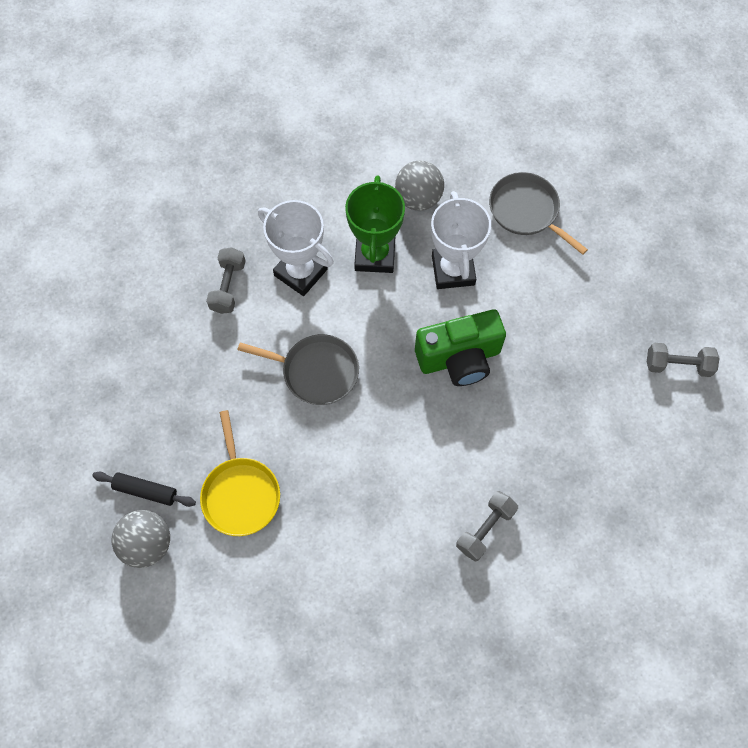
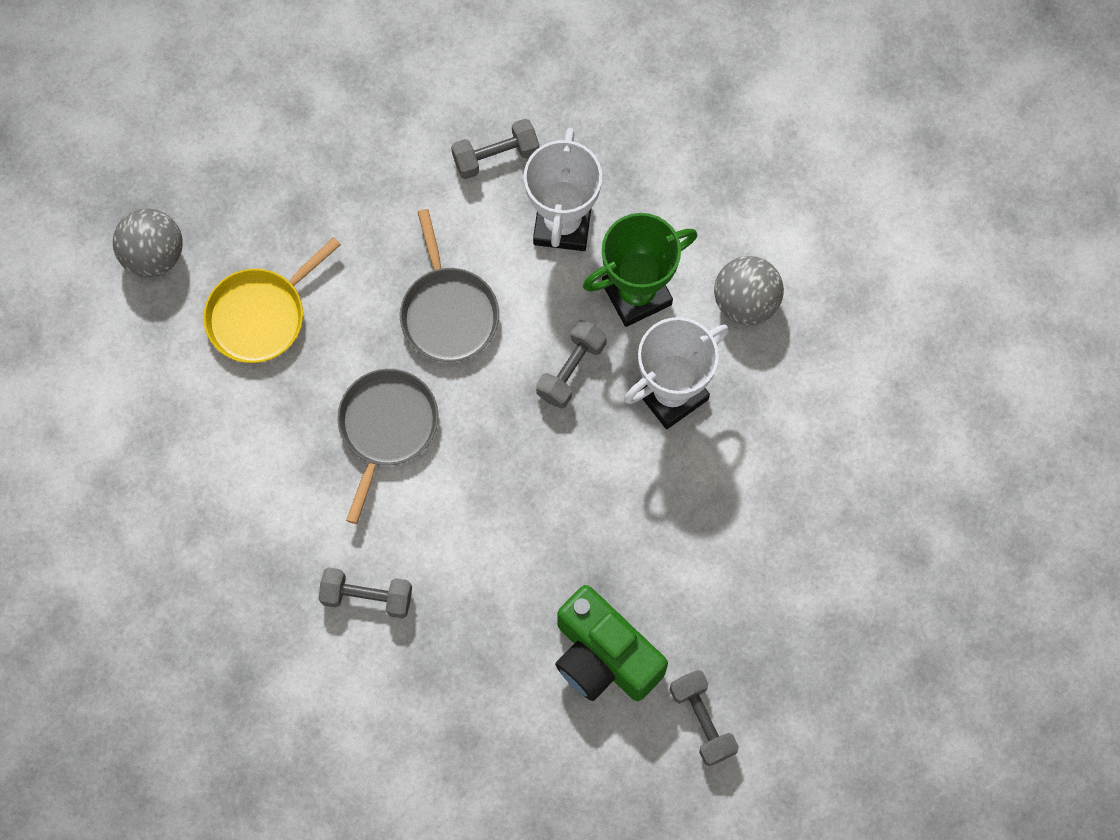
camera: 60 degrees right, 5 degrees up
(146, 491) = (209, 217): black rolling pin -> none
(401, 319) = (571, 369): none -> grey dumbbell
(459, 358) = (559, 461): green camera -> green camera (604, 657)
(526, 211) = (809, 438): grey pan -> grey pan (386, 427)

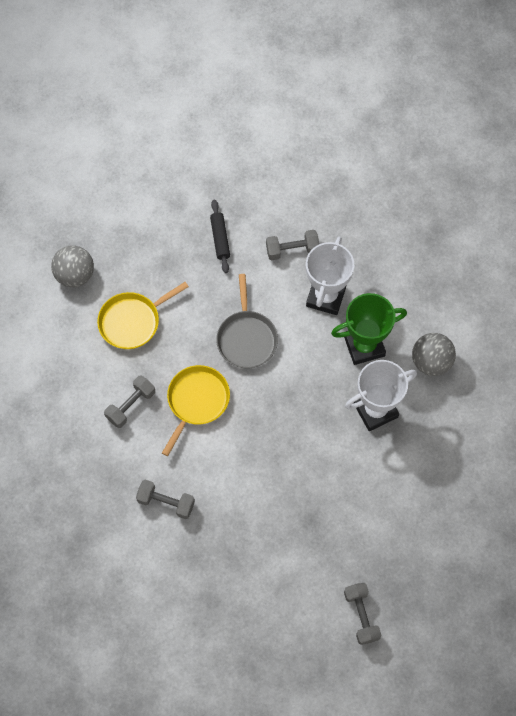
camera: 10 degrees right, 5 degrees down
(377, 156) = (220, 239): none -> black rolling pin
(386, 427) = (196, 401): grey pan -> yellow pan
(571, 369) = (316, 385): grey dumbbell -> grey dumbbell (131, 405)
(604, 657) = (306, 565): green camera -> none

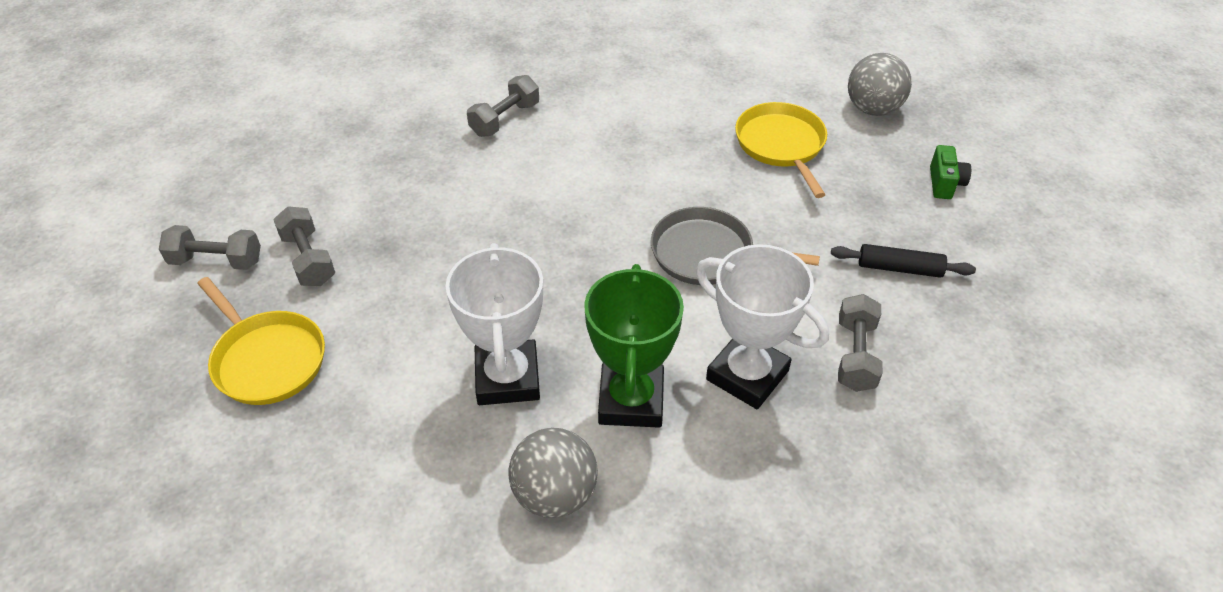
camera: 110 degrees right, 20 degrees down
(131, 405) = (655, 118): grey dumbbell -> grey dumbbell (308, 259)
(137, 225) = (944, 183): none -> green camera
(196, 401) = (630, 178): yellow pan -> yellow pan (267, 359)

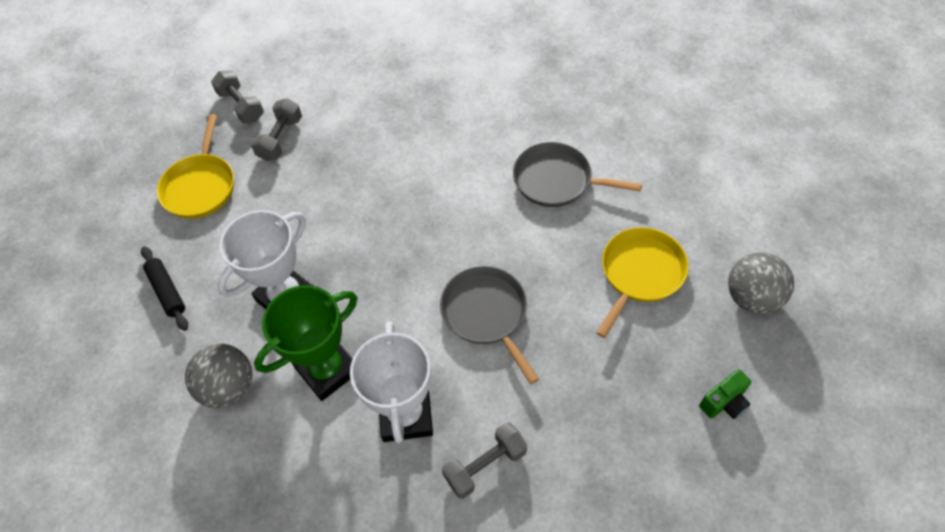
camera: 50 degrees right, 10 degrees up
(505, 119) = (484, 118): grey dumbbell -> none
(631, 125) = (556, 180): none -> grey pan
(899, 268) = (597, 435): black rolling pin -> black rolling pin (167, 291)

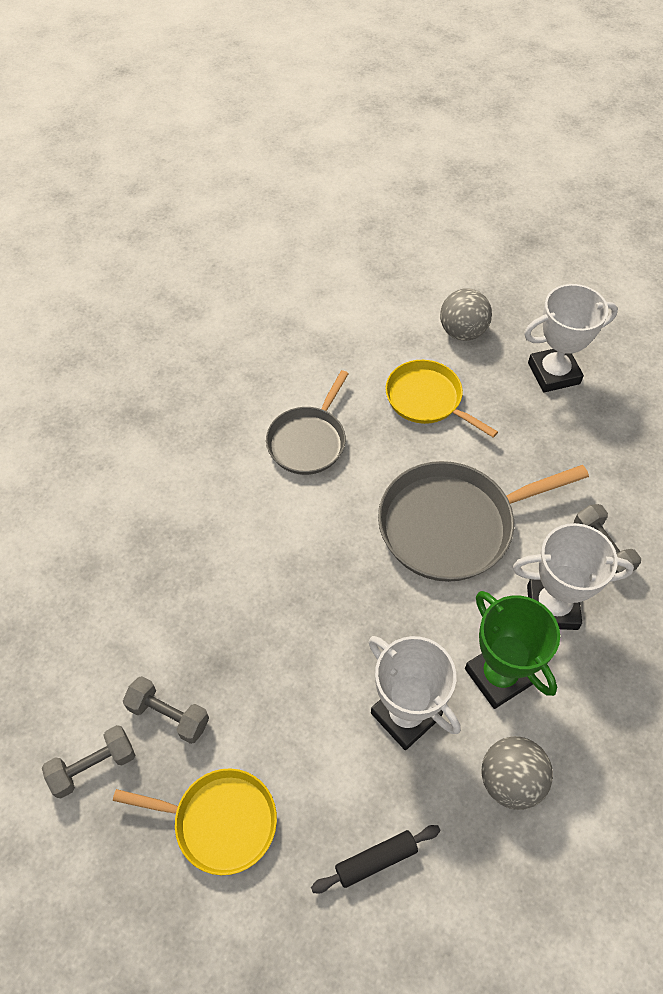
camera: 85 degrees left, 0 degrees up
(486, 314) = (452, 525): grey pan -> grey pan, size x1.59
(724, 402) = (553, 373): green camera -> white trophy

